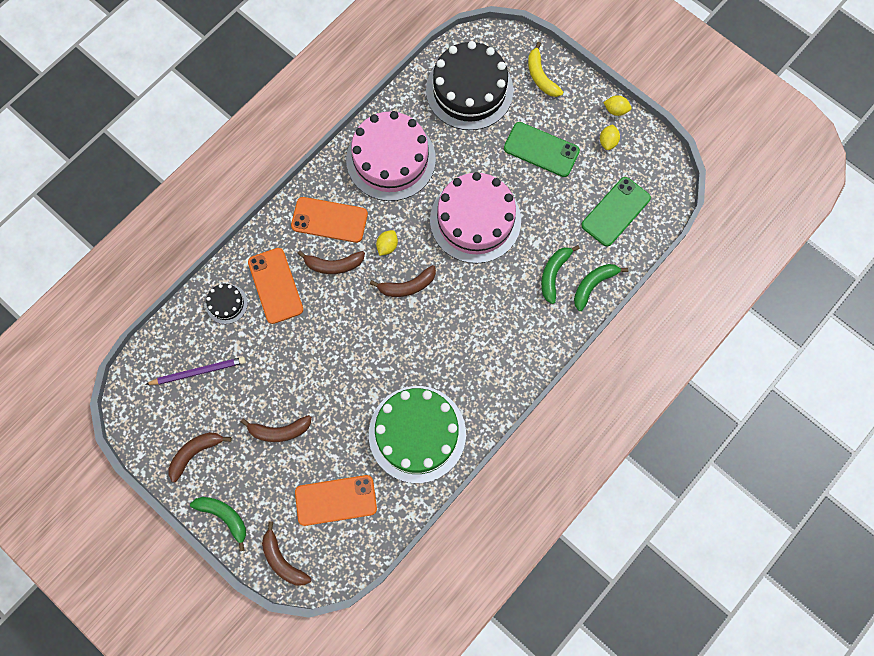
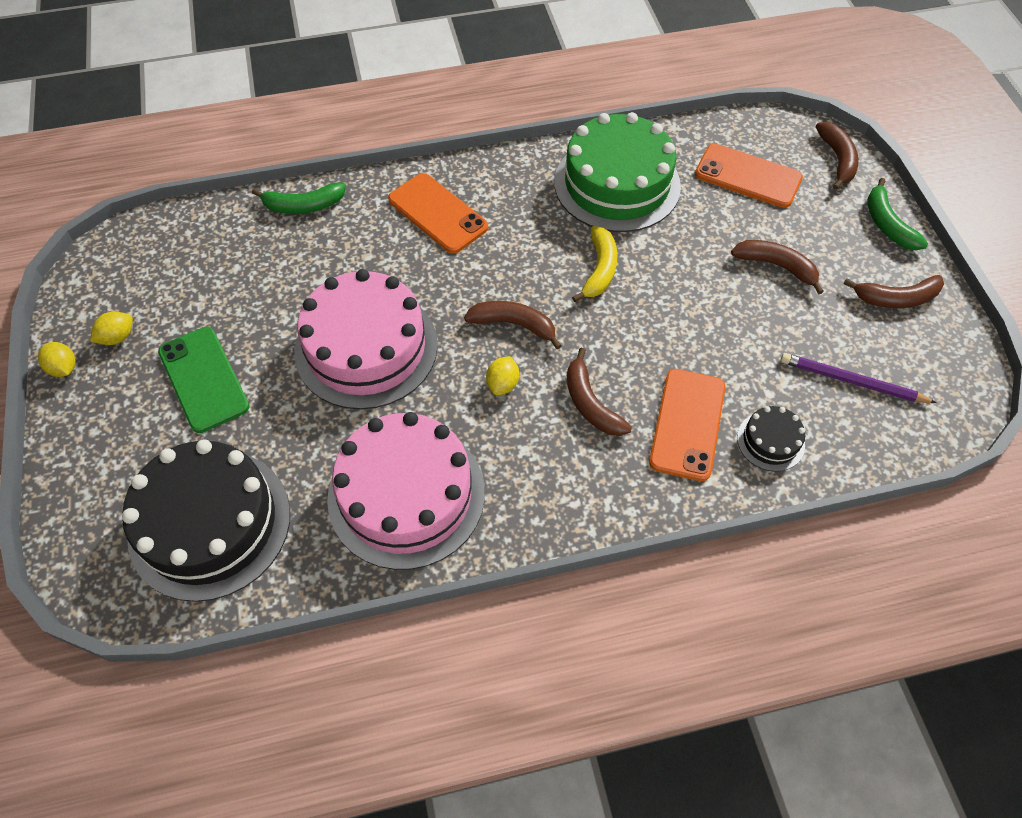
camera: 145 degrees left, 15 degrees down
(329, 220) = (556, 464): orange phone -> orange phone (438, 213)
(333, 265) = (590, 403): brown banana -> brown banana turned 150 degrees counterclockwise
(387, 246) = (502, 384): yellow lemon -> yellow lemon turned 45 degrees counterclockwise
(541, 76) = (98, 476): yellow banana -> yellow banana (599, 269)
(553, 274) = (334, 239): green banana -> none
(615, 211) = (199, 259): green phone -> none

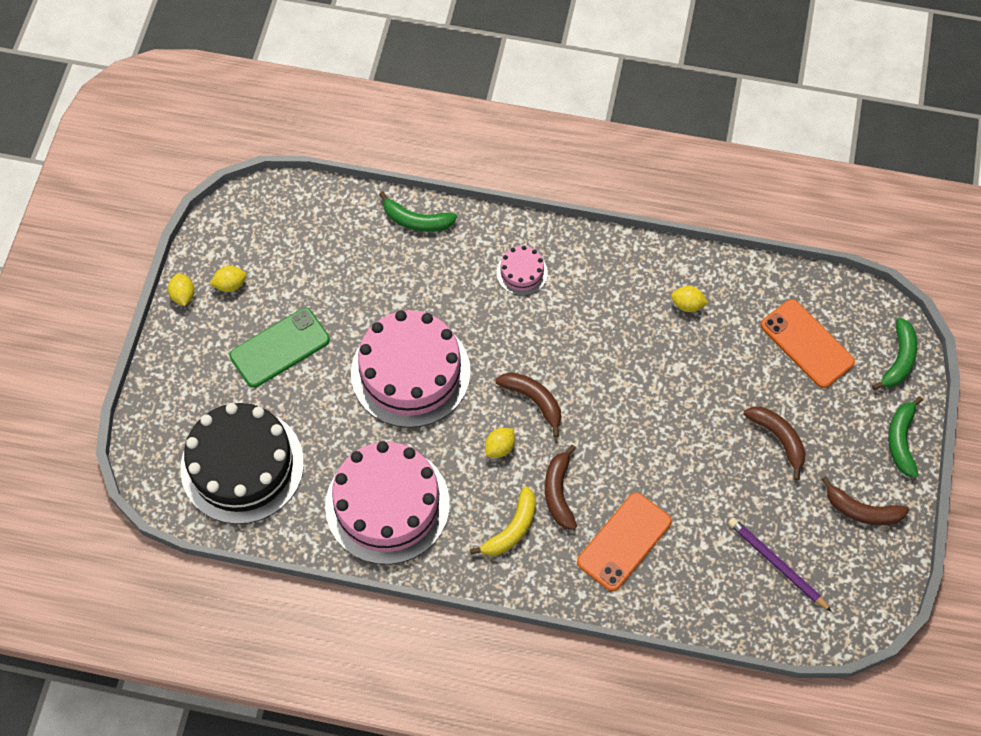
camera: 25 degrees right, 5 degrees up
(203, 379) = (280, 348): green phone -> green phone turned 60 degrees clockwise
(438, 213) = (522, 272): orange phone -> pink cake
(599, 269) = (628, 380): yellow banana -> yellow banana (511, 529)
(617, 184) = (687, 305): green cake -> yellow lemon
(770, 441) = (680, 583): black cake -> none
(837, 159) = (898, 359): brown banana -> green banana

